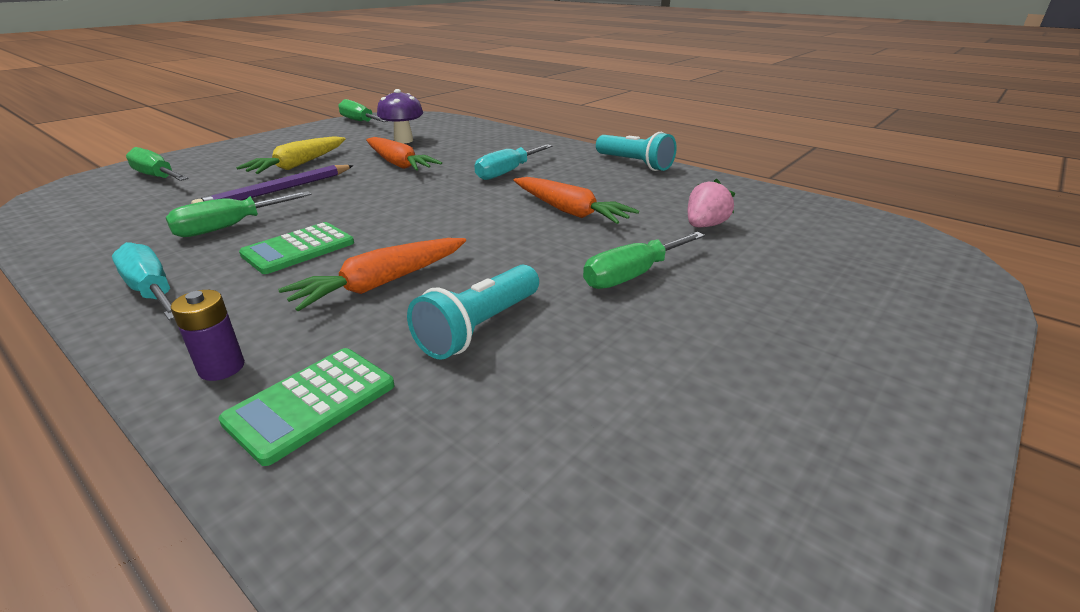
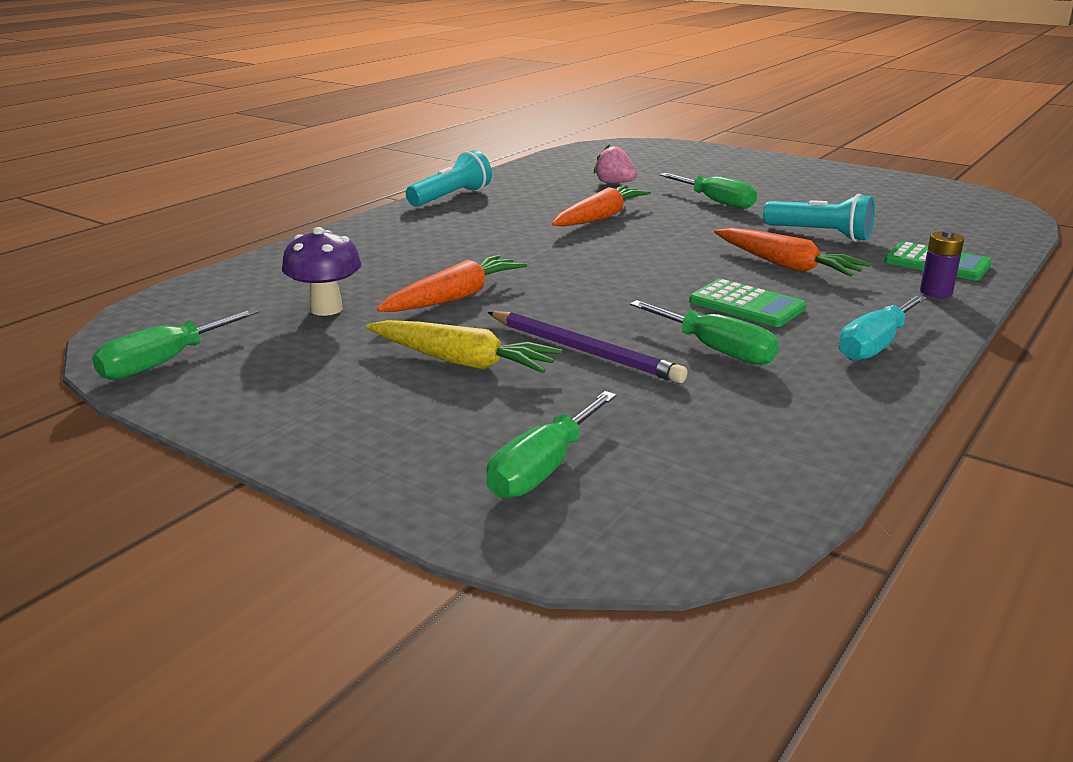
camera: 95 degrees left, 5 degrees down
(507, 172) = (486, 243): turquoise screwdriver -> none

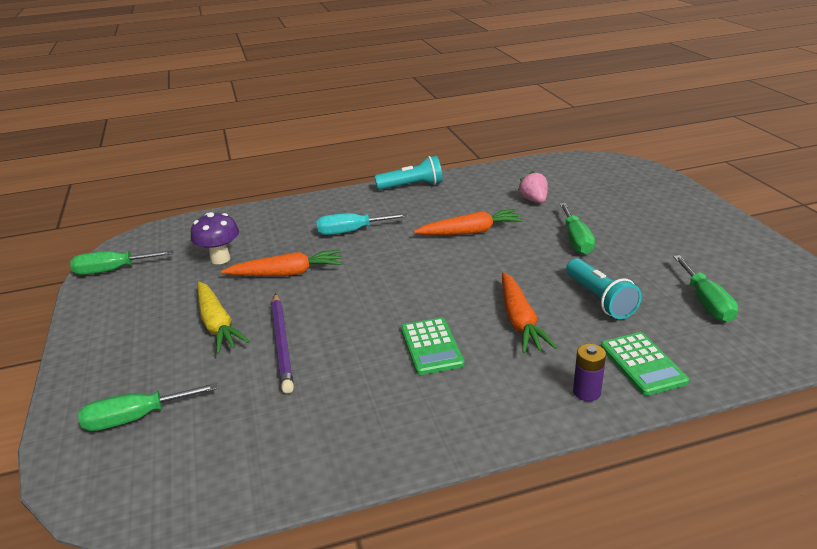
camera: 40 degrees right, 5 degrees up
(716, 350) = (349, 376): green screwdriver -> green screwdriver (706, 302)
(875, 345) = (451, 420): turquoise screwdriver -> turquoise screwdriver (351, 231)

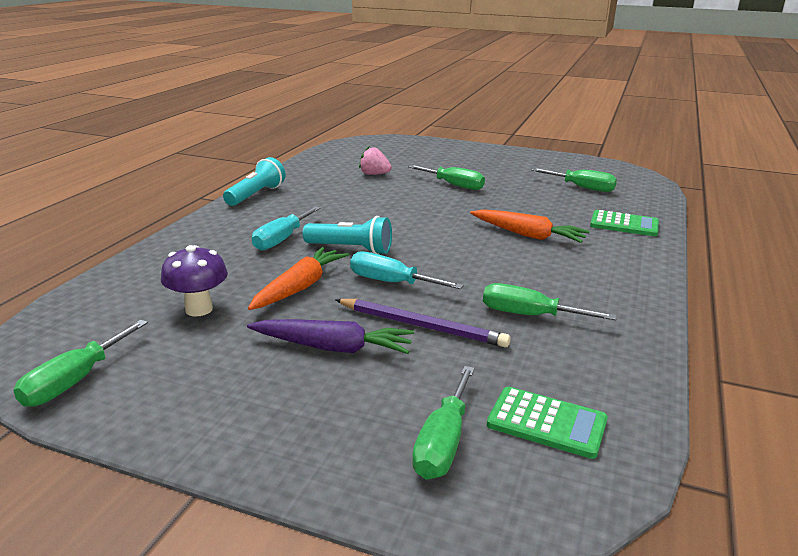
camera: 55 degrees left, 5 degrees down
(217, 324) = (332, 348): yellow carrot -> purple carrot
(336, 301) = (391, 282): none -> turquoise screwdriver
(353, 384) = (529, 315): none -> green screwdriver
(431, 346) = (518, 271): green calculator -> green calculator (546, 423)
(470, 232) = (377, 205): orange carrot -> none
(586, 392) = (635, 248): purple battery -> none
(599, 299) = (537, 207): turquoise flashlight -> turquoise flashlight (351, 249)

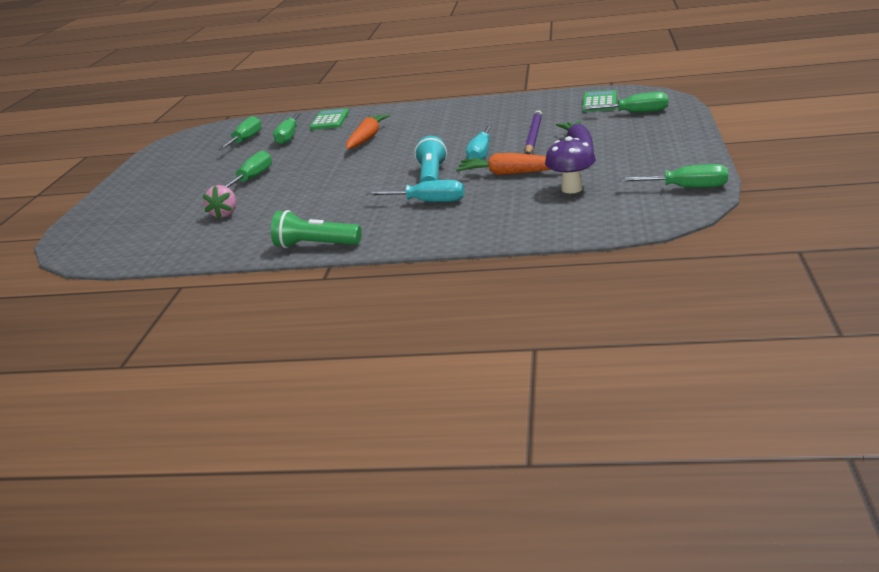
camera: 100 degrees left, 0 degrees up
(256, 195) = (315, 245): turquoise flashlight -> green flashlight
(529, 315) = (496, 119): green screwdriver -> green screwdriver (288, 137)

